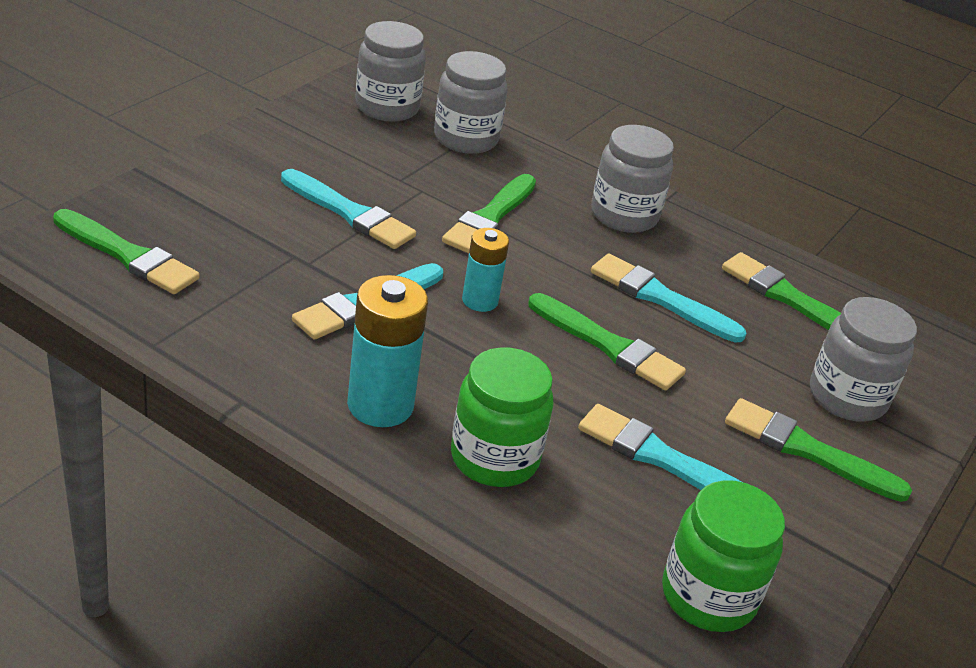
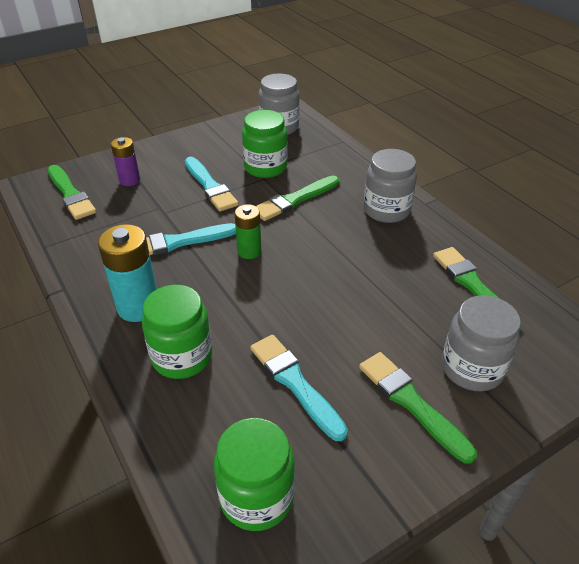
camera: 30 degrees right, 5 degrees up
(211, 220) = (130, 180): none -> purple battery
(412, 173) = (265, 167): none -> green jar
(466, 138) = (314, 150): grey jar -> none
(480, 300) = (249, 251): turquoise battery -> green battery
(608, 346) = (314, 296): green brush -> none
(660, 298) = (374, 269): turquoise brush -> none

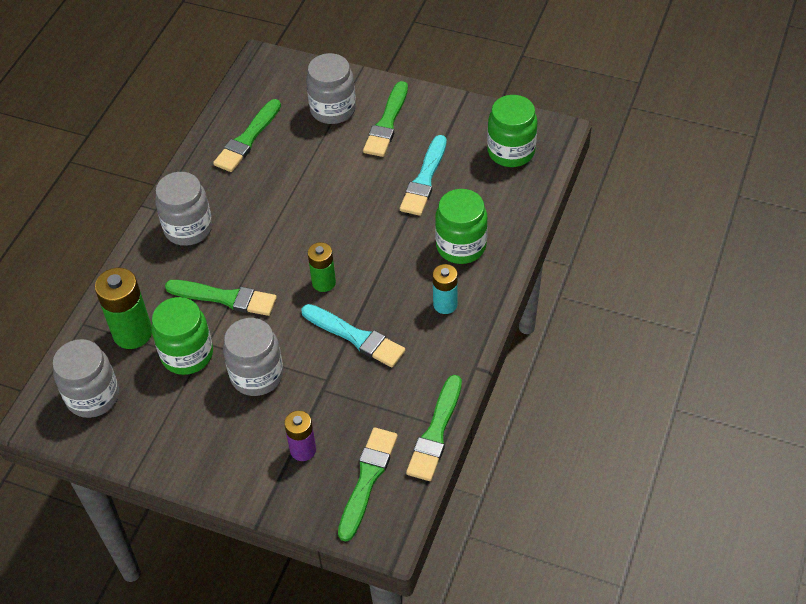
camera: 125 degrees left, 10 degrees up
(50, 239) = (435, 432): none -> green brush
(138, 307) = (445, 304): turquoise battery -> turquoise battery, size x0.62
(210, 186) = (257, 375): turquoise brush -> grey jar
(311, 155) = (132, 333): none -> green battery

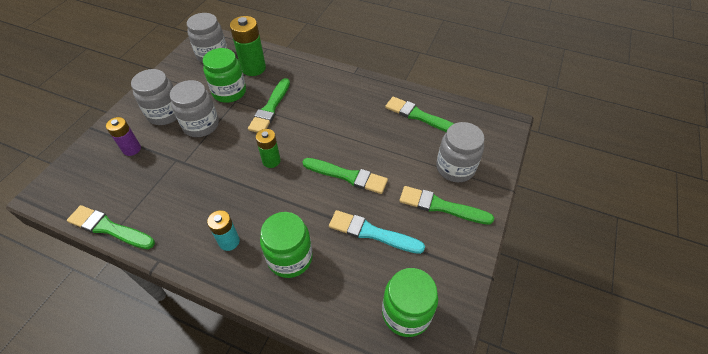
camera: 90 degrees right, 0 degrees up
(188, 228) = (335, 88): grey jar -> grey jar (165, 114)
(355, 337) = (215, 179): turquoise brush -> none
(367, 479) = (91, 184): green brush -> green brush (347, 176)

